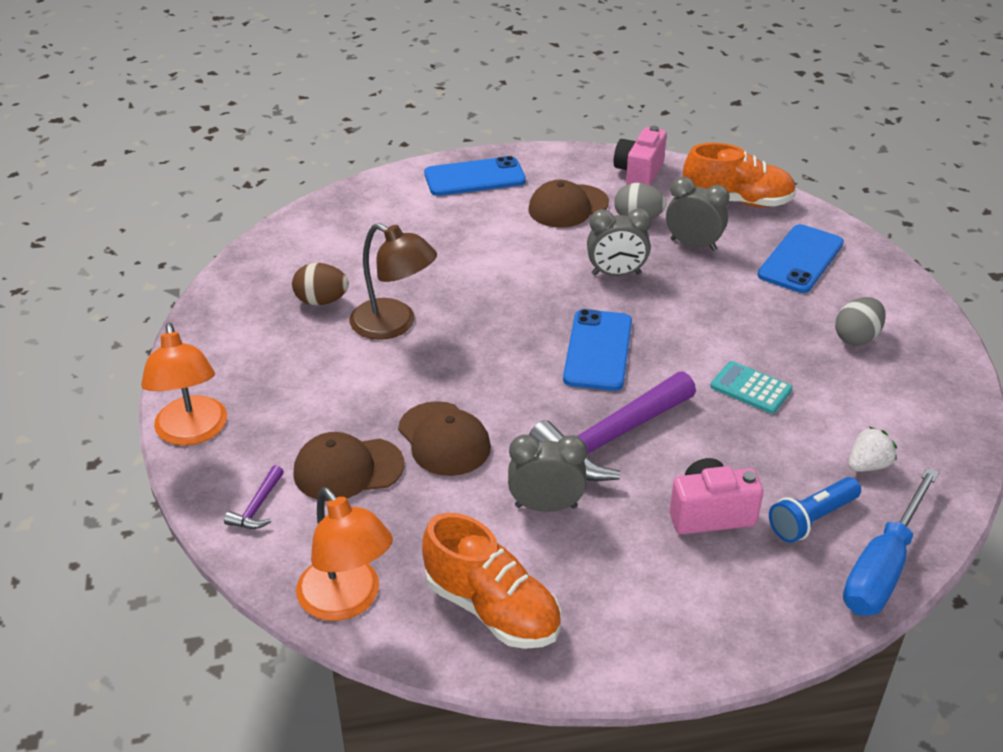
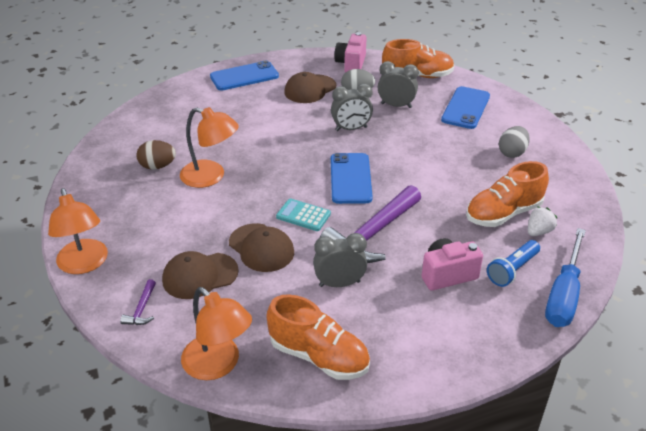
camera: 10 degrees left, 0 degrees up
(394, 325) = (211, 176): brown lamp -> orange lamp
(750, 388) = (454, 192): turquoise calculator -> turquoise calculator (303, 215)
(819, 431) = (503, 213): none -> orange shoe

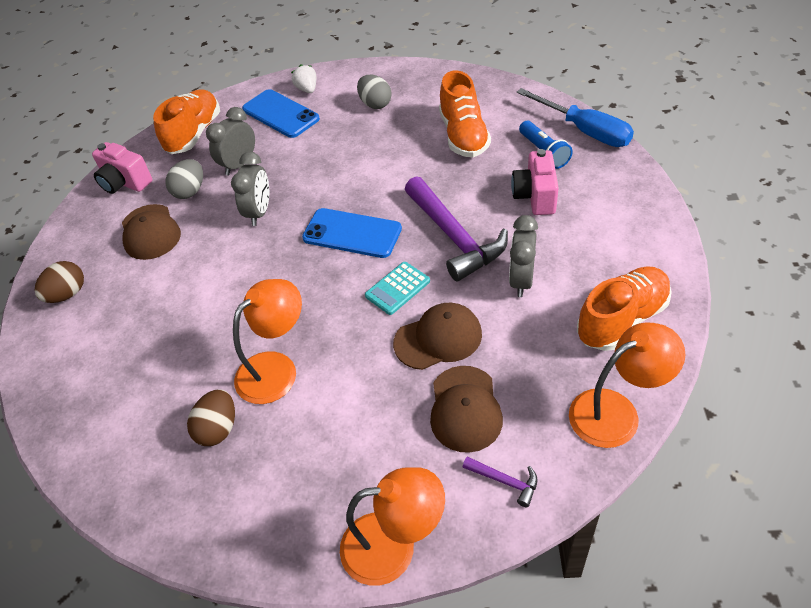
camera: 65 degrees left, 10 degrees up
(244, 76) = (67, 294): blue phone -> brown egg
(538, 231) = (498, 121): white strawberry -> white strawberry (307, 89)

